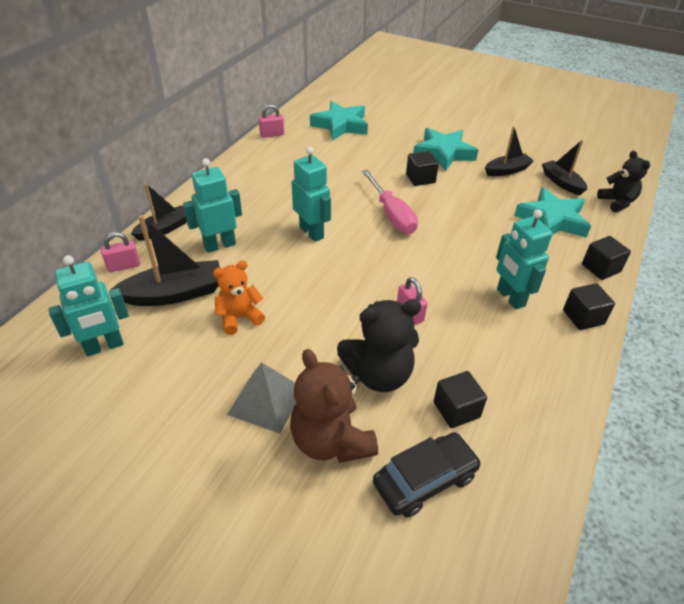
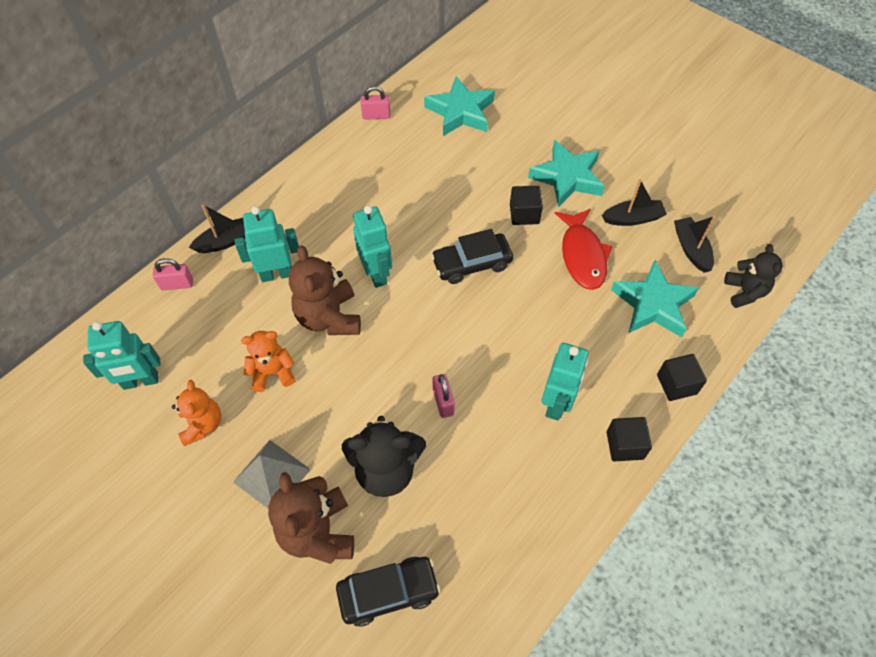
camera: 15 degrees right, 15 degrees up
(174, 293) = (218, 330): black boat -> none
(180, 371) = (202, 424): none -> orange teddy bear
(279, 268) = (329, 317): none -> brown teddy bear
(392, 215) = (472, 264): pink screwdriver -> black car
(456, 409) = (446, 526): black cube -> none
(480, 197) = (582, 256): none -> red fish
(510, 297) = (556, 403): turquoise robot -> turquoise robot turned 150 degrees counterclockwise

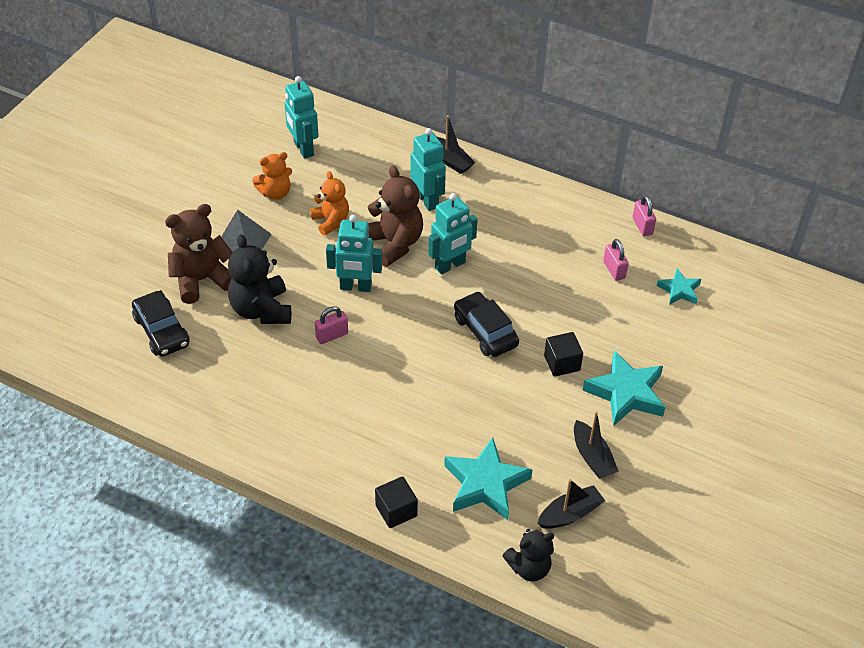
camera: 75 degrees right, 10 degrees down
(177, 284) = (397, 143): pink padlock -> pink padlock (614, 270)
(329, 317) = (394, 244): brown teddy bear -> brown teddy bear turned 90 degrees clockwise
(460, 112) = (679, 290): turquoise star -> turquoise star, size x0.56
(556, 403) = (350, 417): turquoise robot -> turquoise robot (355, 287)
(582, 256) = (526, 418): red fish -> none
(624, 445) = (320, 473): black cube -> none

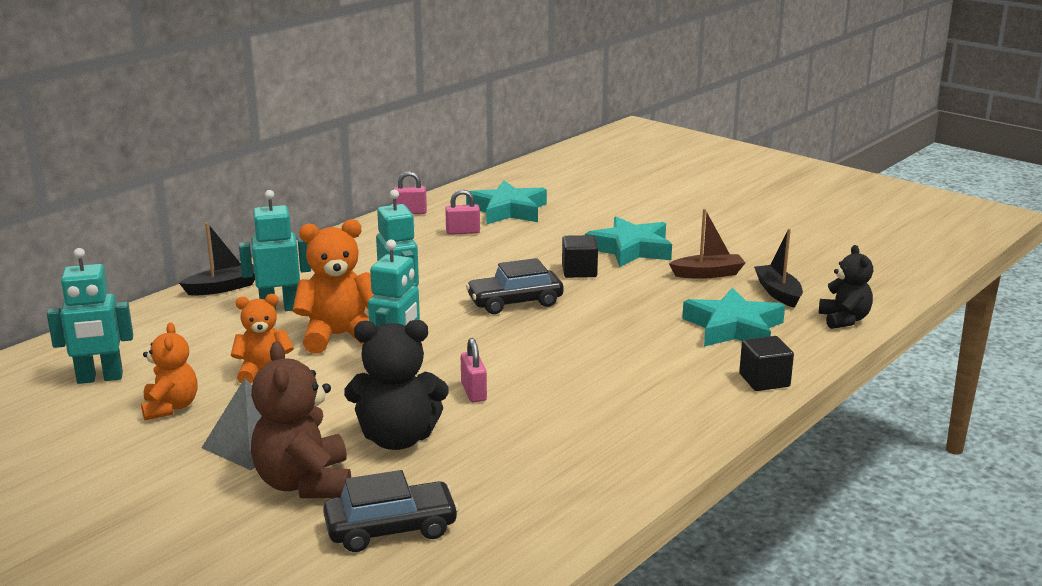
camera: 75 degrees left, 25 degrees down
(394, 244) = (339, 336): brown teddy bear -> orange teddy bear
(592, 457) = (708, 274): black boat -> brown boat
(679, 290) = (508, 210): turquoise star -> turquoise star, size x1.77

